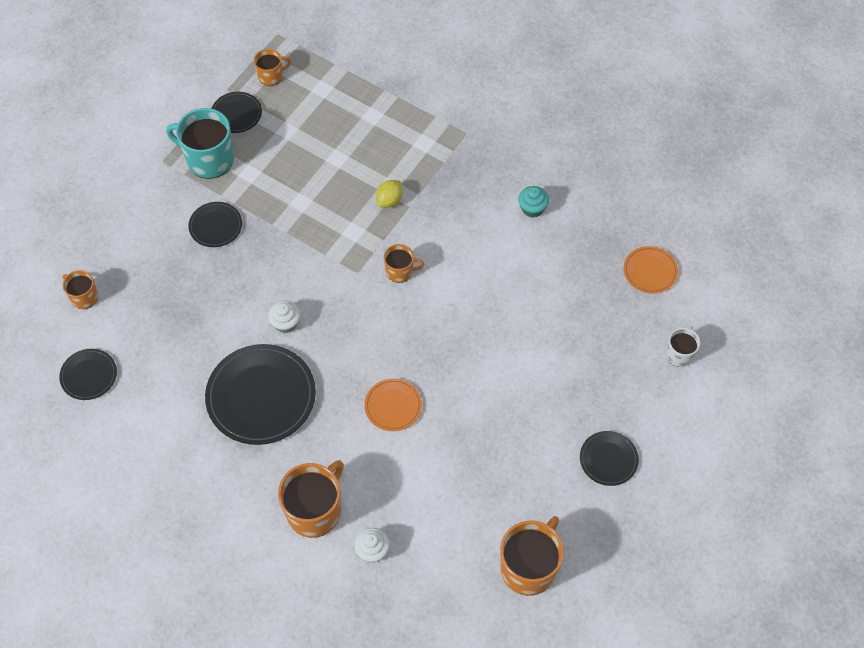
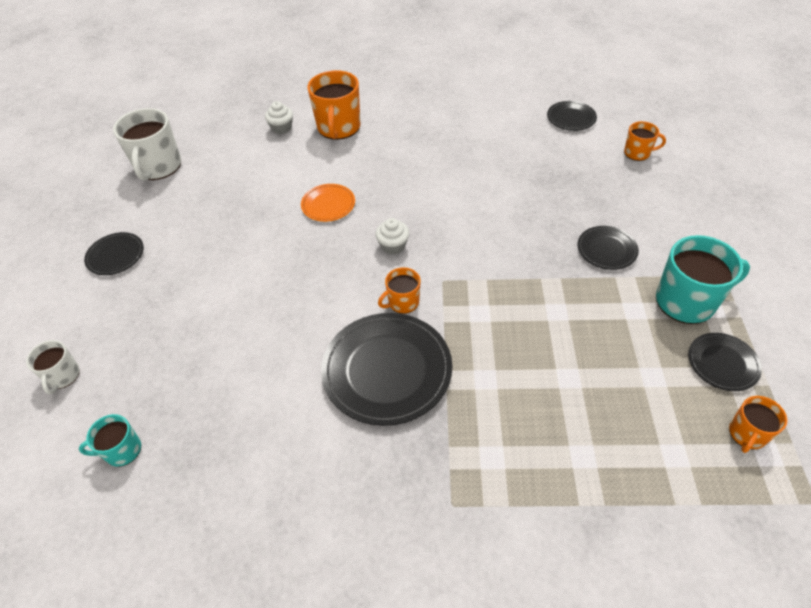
camera: 150 degrees right, 10 degrees down
(261, 396) = (437, 163): black plate -> black plate (387, 370)
(286, 323) = (466, 213): white cupcake -> white cupcake (393, 246)
(389, 200) = (472, 364): yellow lemon -> none
(529, 568) = (158, 167): orange mug -> white mug
(532, 208) = (304, 449): turquoise cupcake -> none
(650, 271) = (122, 450): orange plate -> turquoise mug

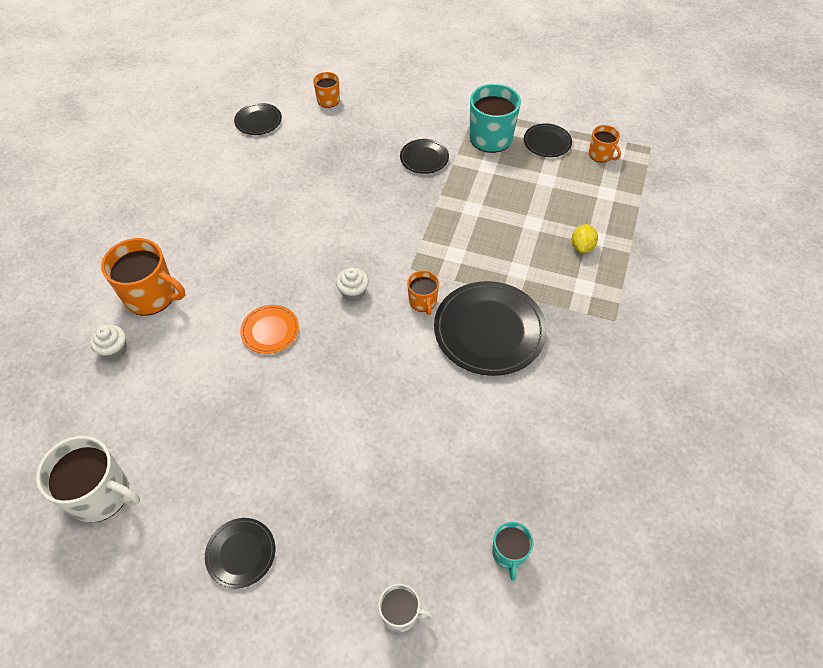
camera: 75 degrees left, 5 degrees up
(558, 442) = (582, 246): none -> yellow lemon

